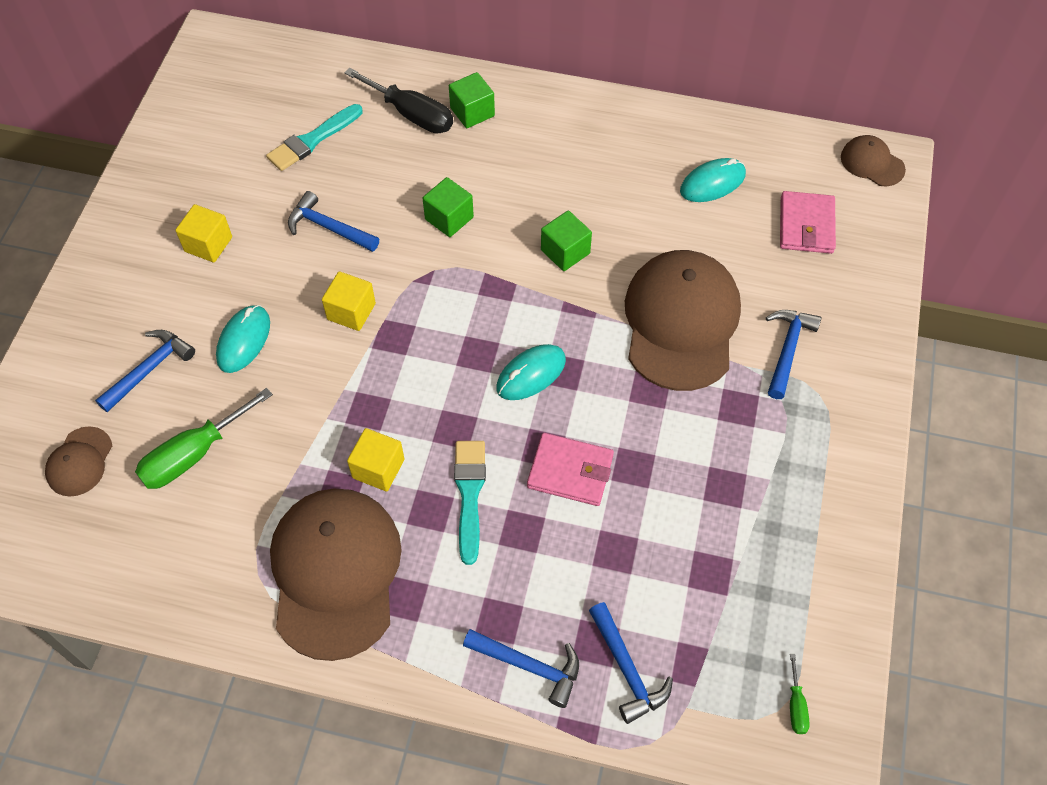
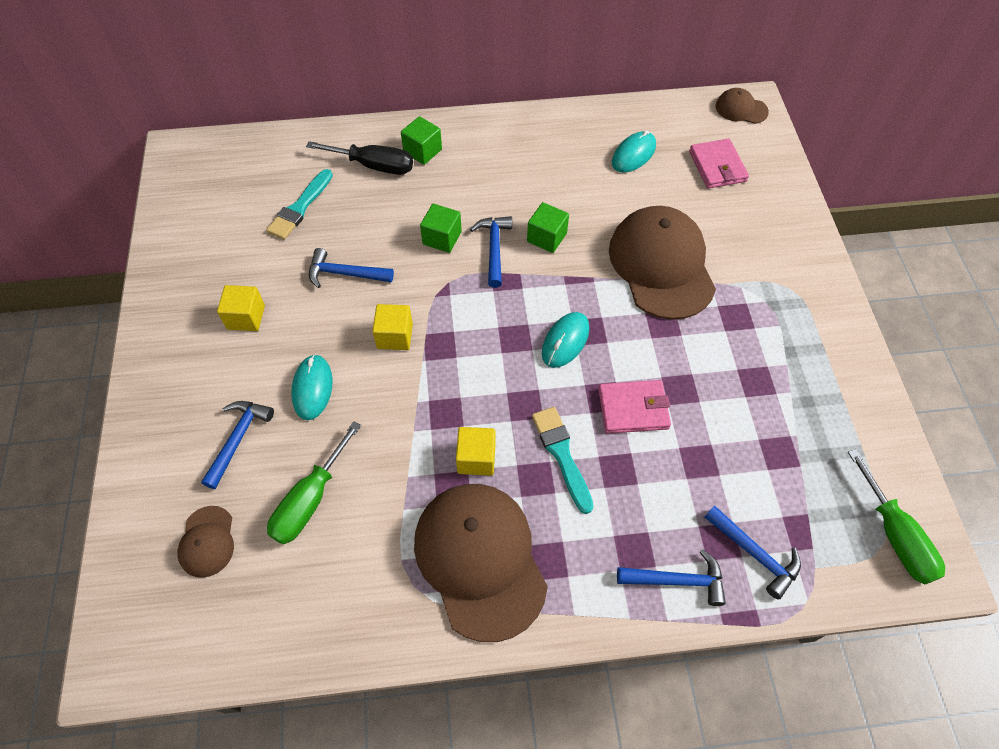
camera: 20 degrees left, 0 degrees up
(787, 349) = (750, 262): blue hammer -> blue hammer (494, 248)
(796, 705) = (895, 535): green screwdriver -> green screwdriver, size x2.14

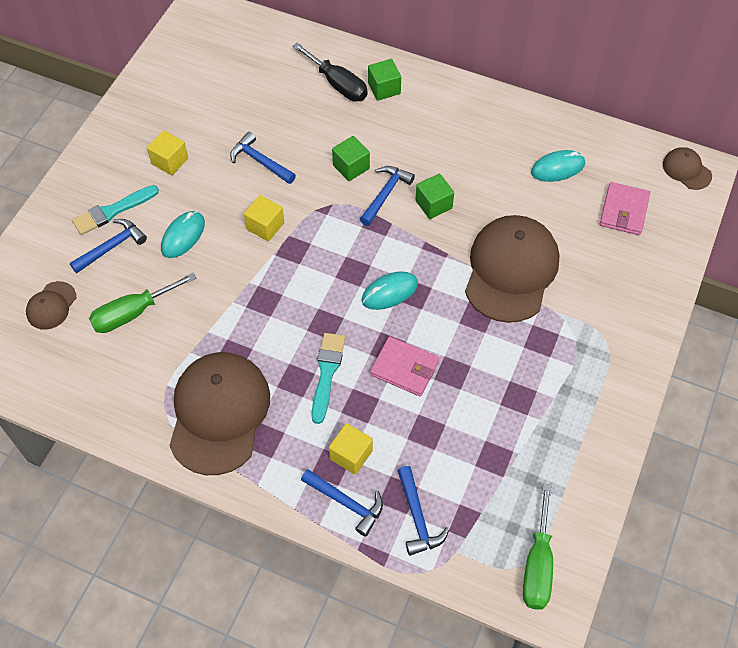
camera: 30 degrees right, 0 degrees up
(300, 208) = (260, 94): turquoise brush -> turquoise brush (112, 211)
(476, 458) = (264, 344): yellow cube -> yellow cube (351, 455)

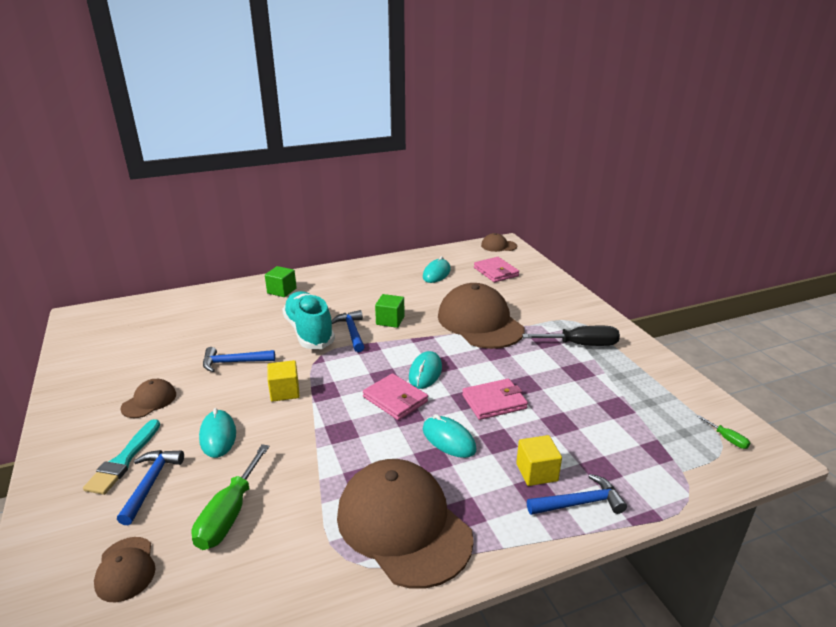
camera: 45 degrees left, 30 degrees down
(170, 161) = (149, 401): yellow cube -> brown cap
(327, 373) = (448, 439): turquoise brush -> turquoise mouse
(334, 301) = (395, 399): none -> pink wallet
(338, 84) = (245, 302): black screwdriver -> black screwdriver (581, 345)
(351, 167) = (309, 332): green cube -> turquoise shoe
(418, 517) = (632, 472): blue hammer -> none
(537, 564) = (727, 439): green screwdriver -> green screwdriver, size x0.47

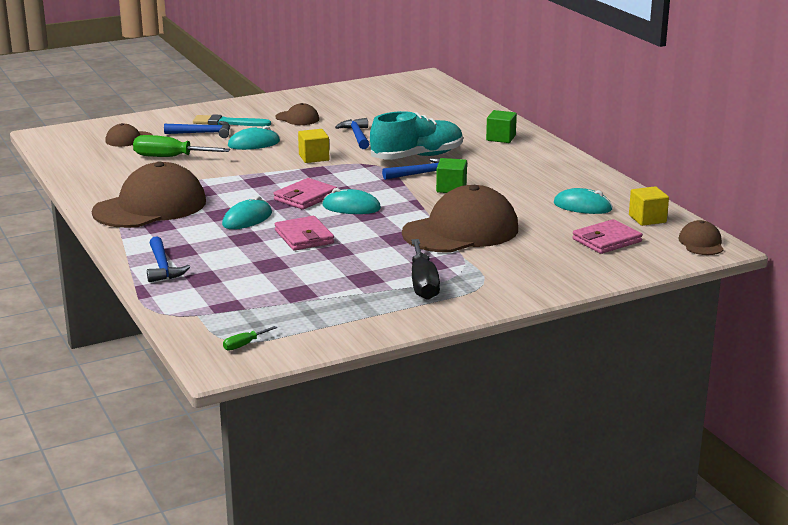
camera: 85 degrees right, 5 degrees down
(536, 472) = (202, 252): yellow cube -> yellow cube (647, 219)

